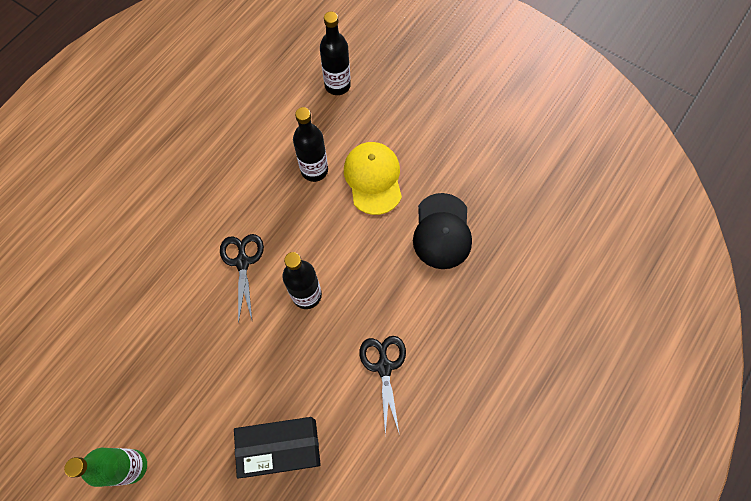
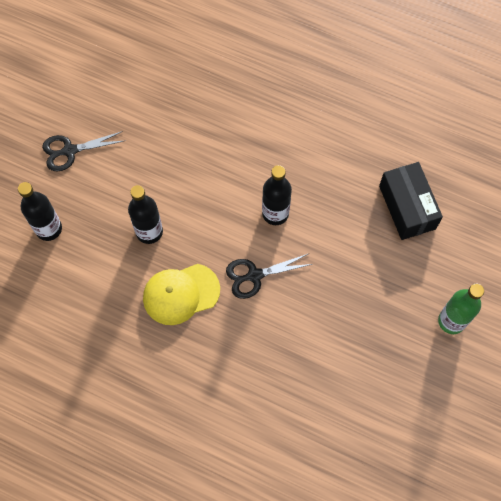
camera: 100 degrees left, 0 degrees up
(373, 178) = (150, 178): yellow cap -> yellow cap (181, 294)
(384, 366) = (324, 142): black scissors -> black scissors (69, 151)
(442, 231) = (194, 113): black cap -> none

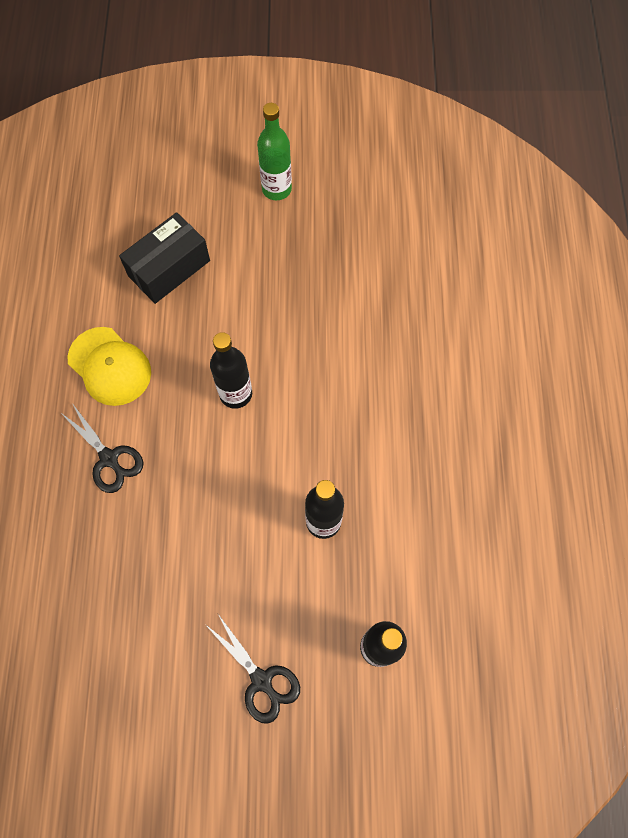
camera: 115 degrees left, 0 degrees up
(181, 294) = (379, 450): yellow cap -> yellow cap (109, 366)
(254, 275) = (319, 384): black scissors -> black scissors (109, 459)

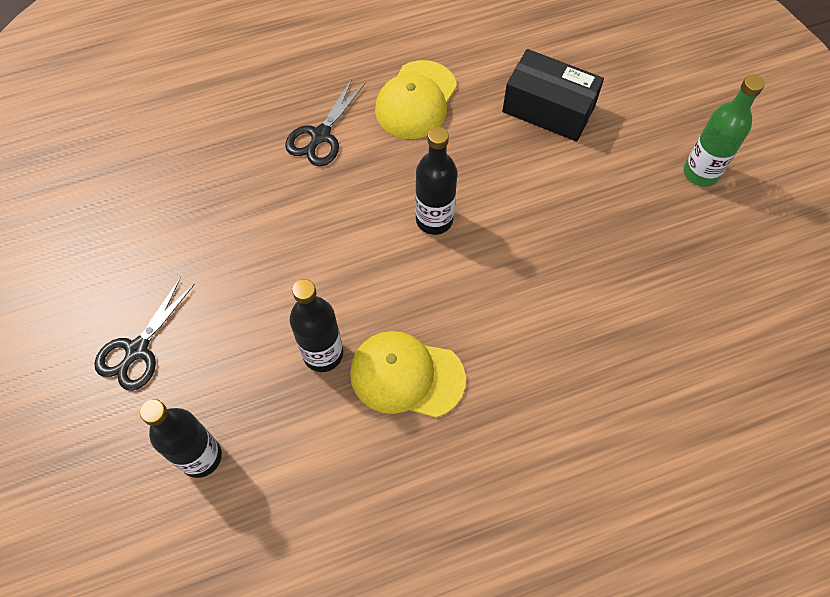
camera: 70 degrees right, 5 degrees down
(365, 463) = (406, 375): none -> yellow cap

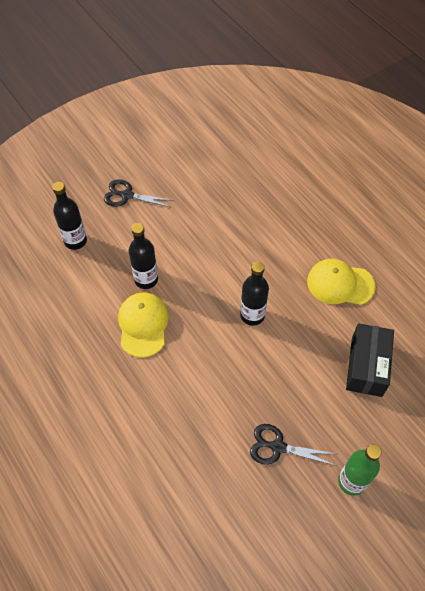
camera: 75 degrees right, 5 degrees down
(320, 136) = (291, 239): black scissors -> black scissors (277, 447)

